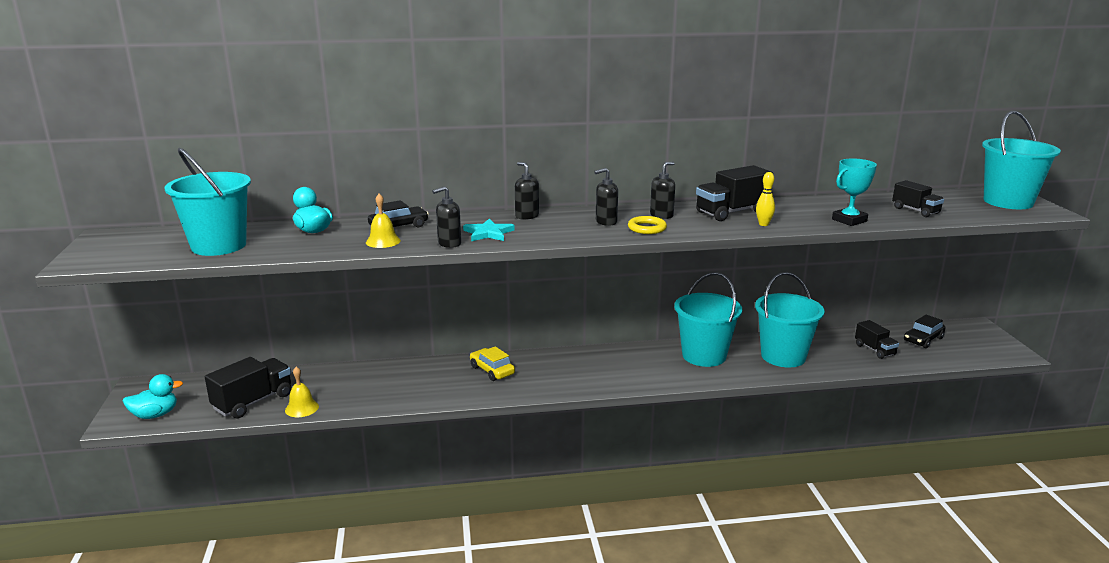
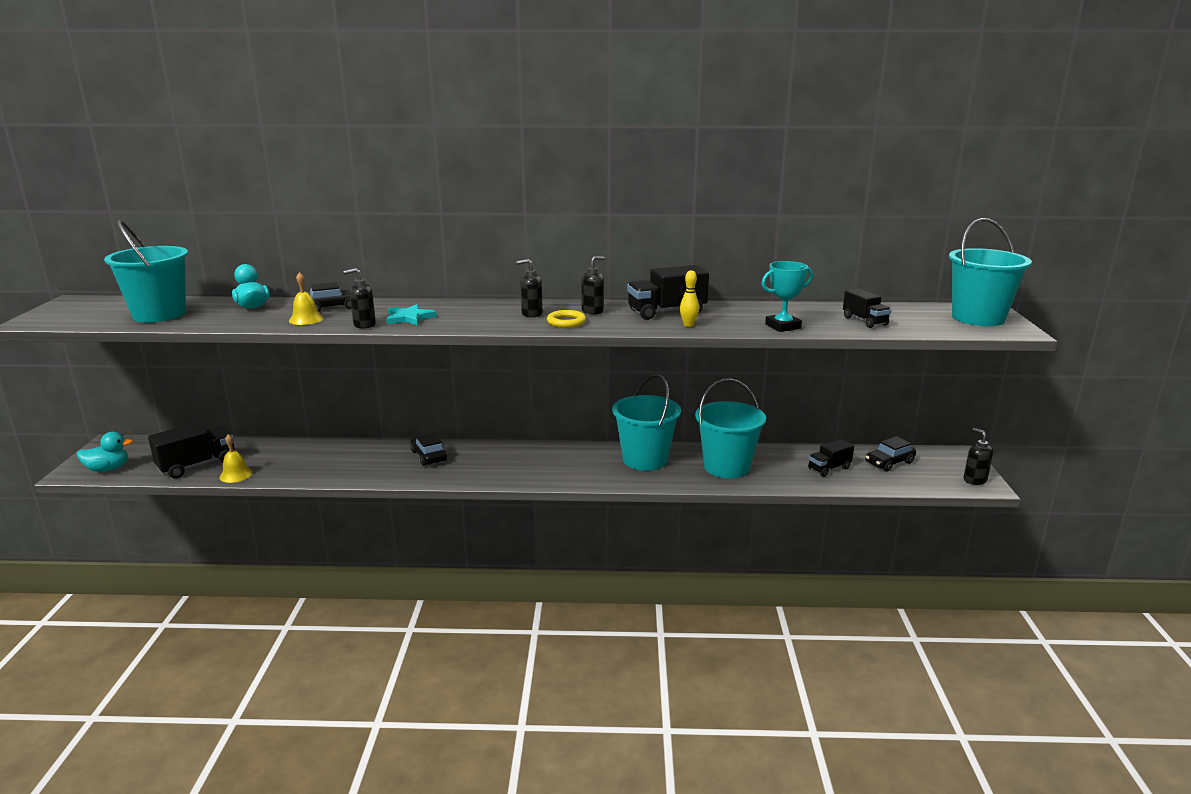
camera: 10 degrees right, 0 degrees up
(492, 370) = (428, 456): yellow car -> black car
(526, 216) = (460, 304): black soap dispenser -> black soap dispenser (974, 480)
(874, 350) = (829, 468): black truck -> black truck turned 75 degrees clockwise

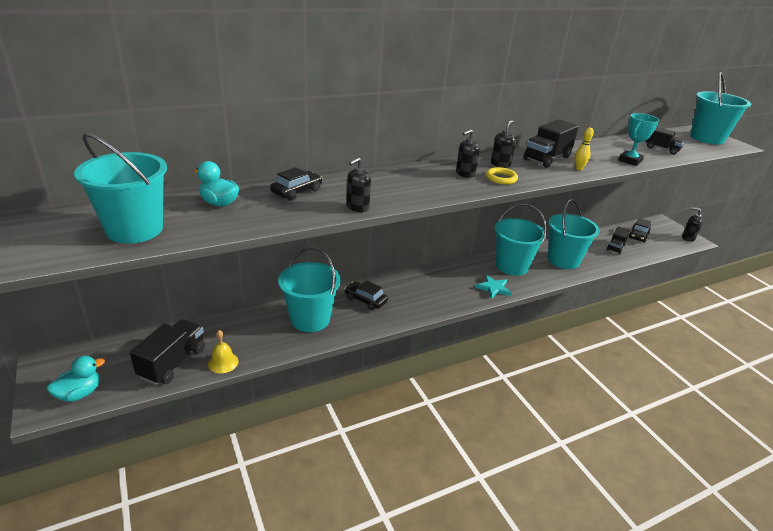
camera: 30 degrees left, 10 degrees up
(306, 319) = (296, 210): yellow bell -> none
(353, 460) = (310, 319): none -> turquoise bucket
(409, 318) = (381, 193): turquoise star -> turquoise star (493, 288)

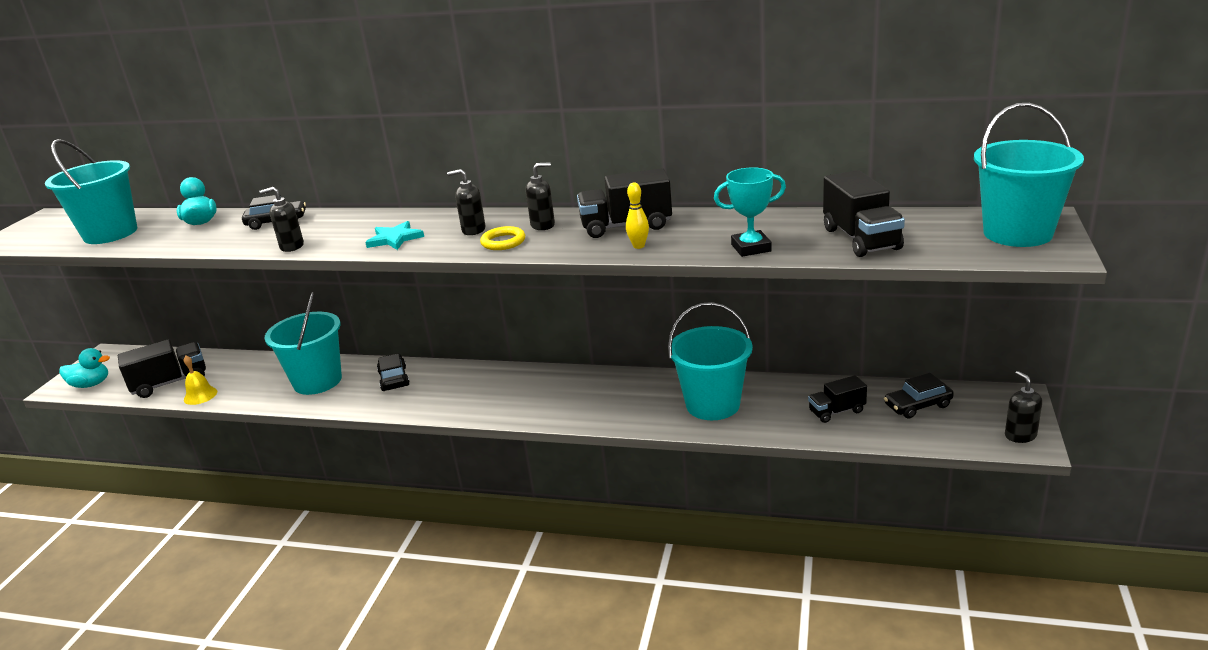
camera: 45 degrees right, 5 degrees down
(493, 288) = (551, 410): turquoise star -> turquoise star (395, 239)
(512, 266) = (622, 391): turquoise bucket -> none
(661, 149) = (861, 239): black truck -> black truck, size x1.62

